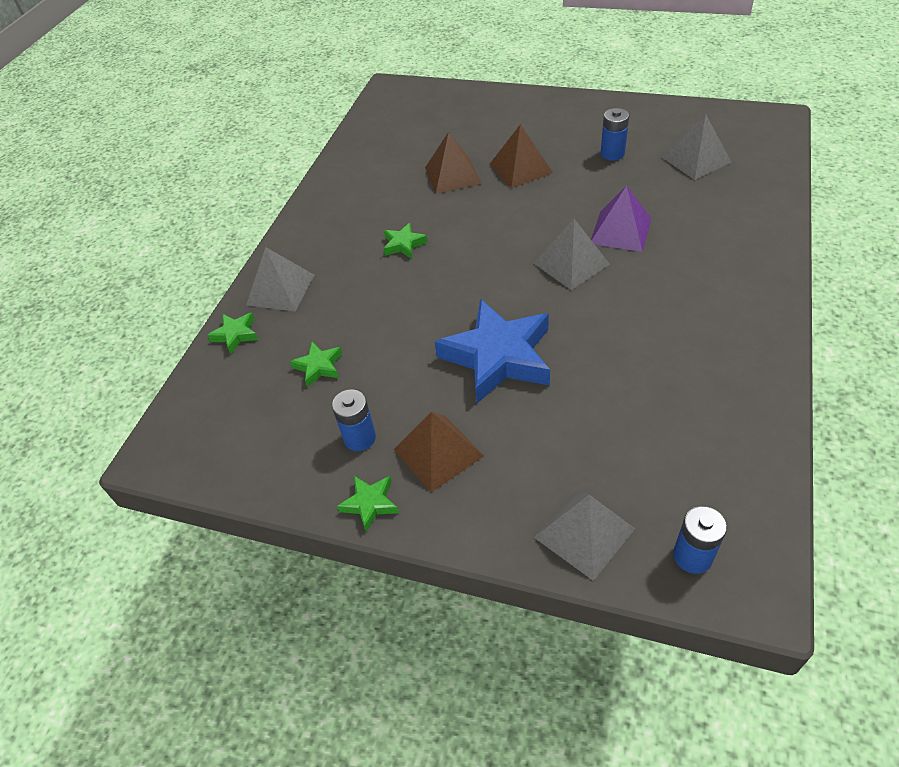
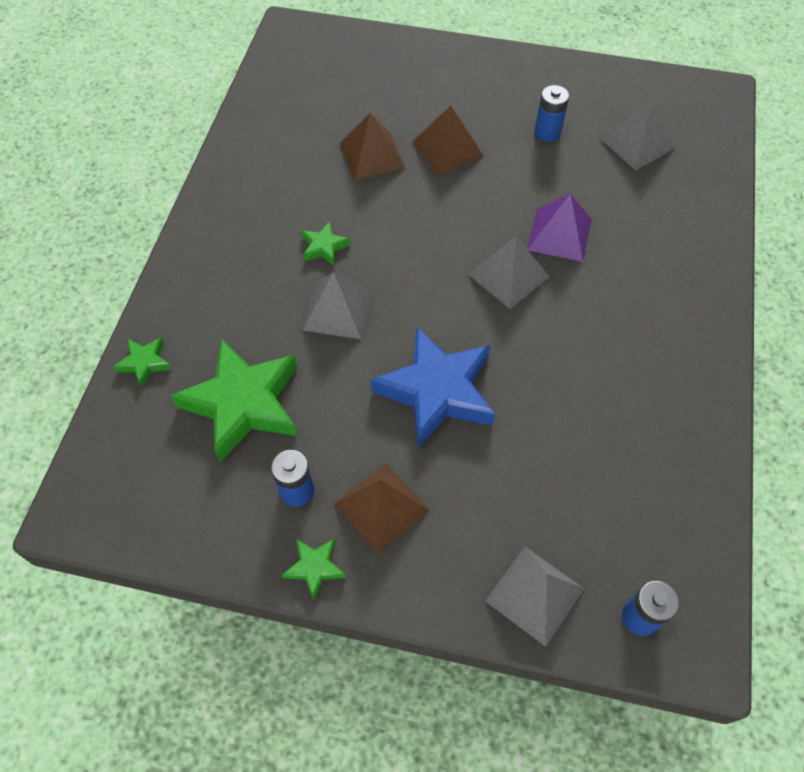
camera: 10 degrees left, 10 degrees up
(280, 289) = (189, 304): grey pyramid -> grey pyramid (338, 310)
(319, 366) = (244, 403): green star -> green star, size x2.24

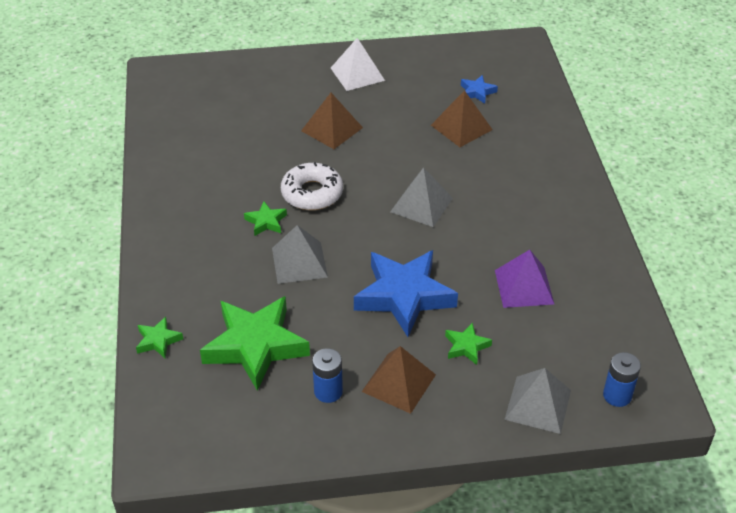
camera: 20 degrees left, 15 degrees down
(315, 568) = (368, 437): green star -> green star (466, 346)
(372, 155) = (273, 148): brown pyramid -> brown pyramid (461, 127)
(390, 225) = (312, 193): none -> white donut
(506, 85) = (357, 74): none -> white pyramid
(547, 132) = (405, 100): blue battery -> none
(559, 234) = (447, 167): purple pyramid -> purple pyramid (524, 287)
(637, 143) = (477, 92): grey pyramid -> blue star

